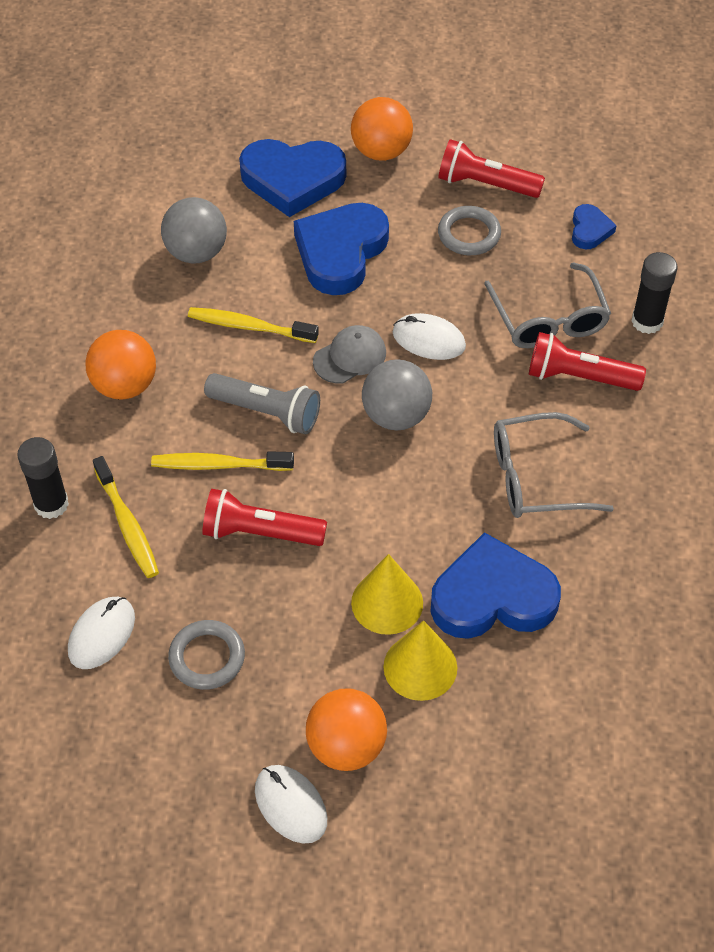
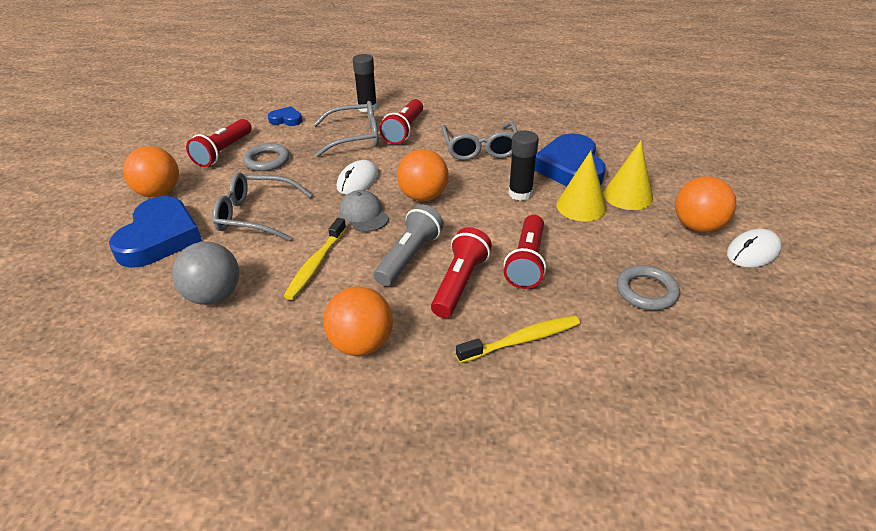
camera: 85 degrees left, 15 degrees down
(51, 504) = (499, 397): black glue stick -> black glue stick (520, 194)
(101, 634) = (640, 355): white mouse -> none
(219, 465) = (460, 283): yellow toothbrush -> red flashlight
(340, 252) = (256, 215): blue heart -> grey glasses
(396, 416) = (423, 196): grey ball -> orange ball

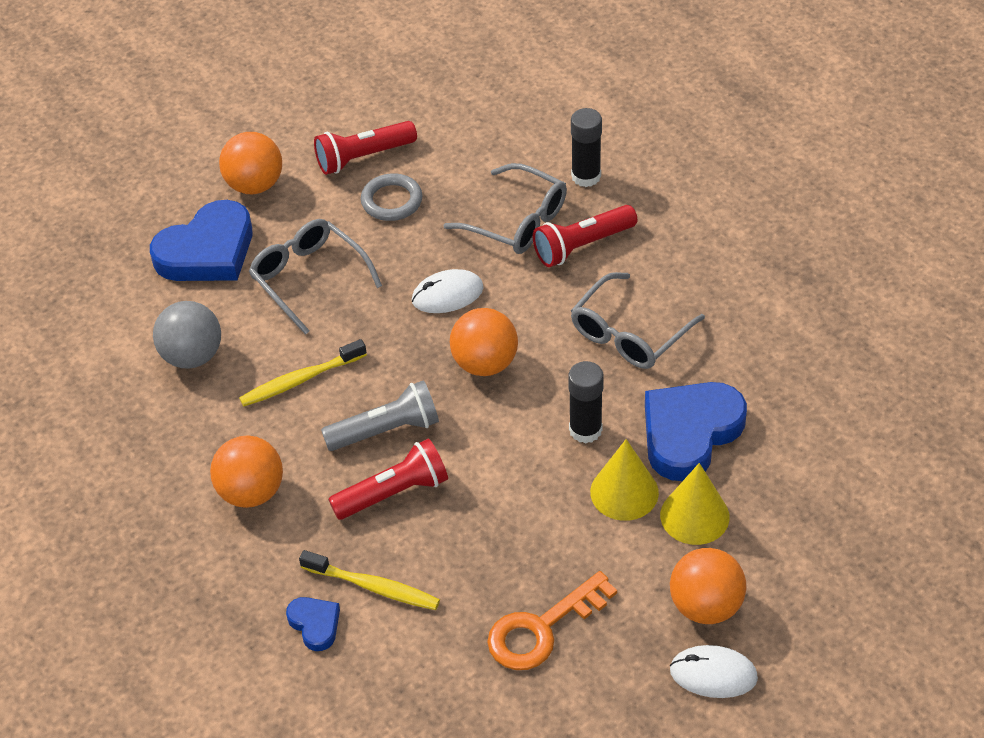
camera: 45 degrees right, 10 degrees up
(286, 119) = (476, 140): blue heart -> blue heart (315, 624)
(364, 214) = (403, 347): grey cap -> none
(526, 262) = (480, 515): red flashlight -> none
(646, 291) = (542, 628): grey ring -> orange key

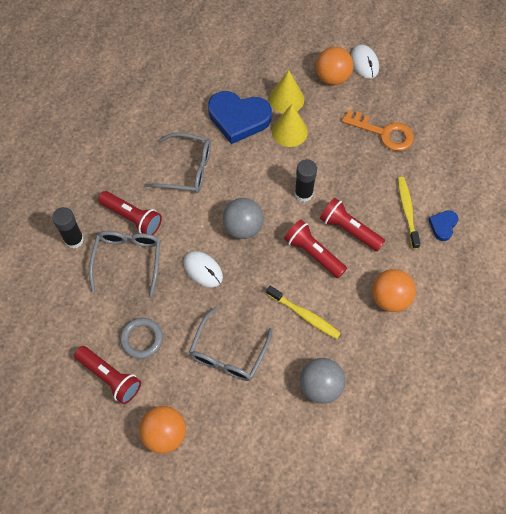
camera: 120 degrees left, 15 degrees up
(207, 251) = (235, 429): blue heart -> none
(386, 430) = (313, 253): grey flashlight -> red flashlight
(485, 363) = (243, 227): orange ball -> grey ball
(585, 430) = (261, 162): black glue stick -> black glue stick (303, 193)

